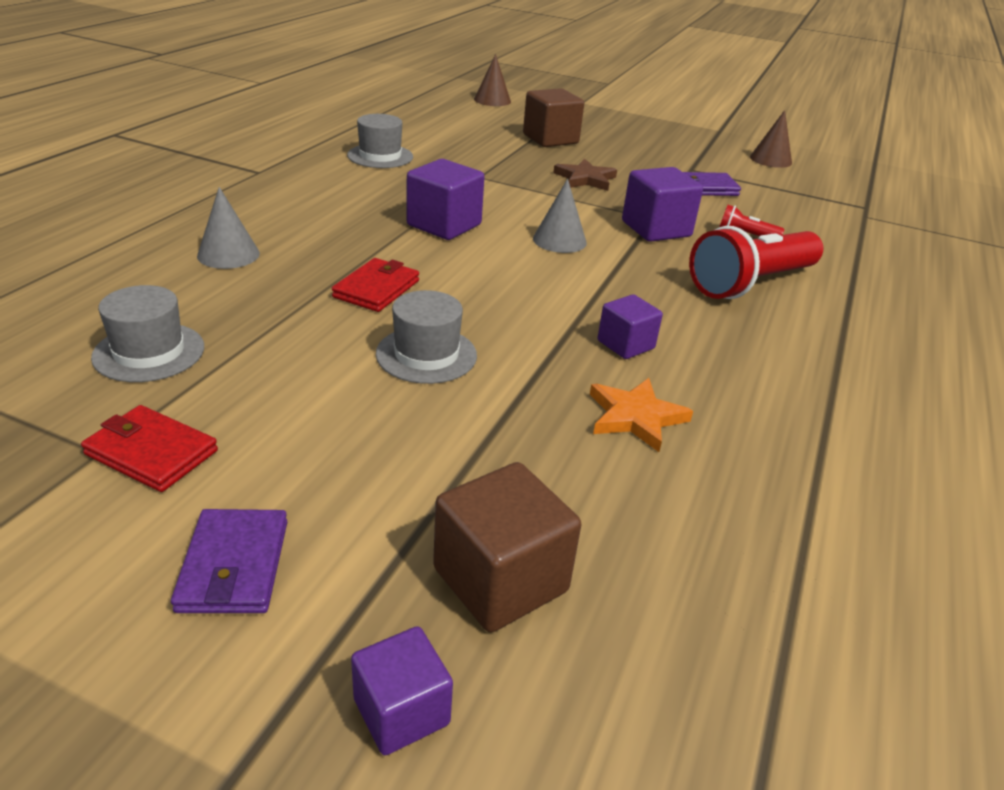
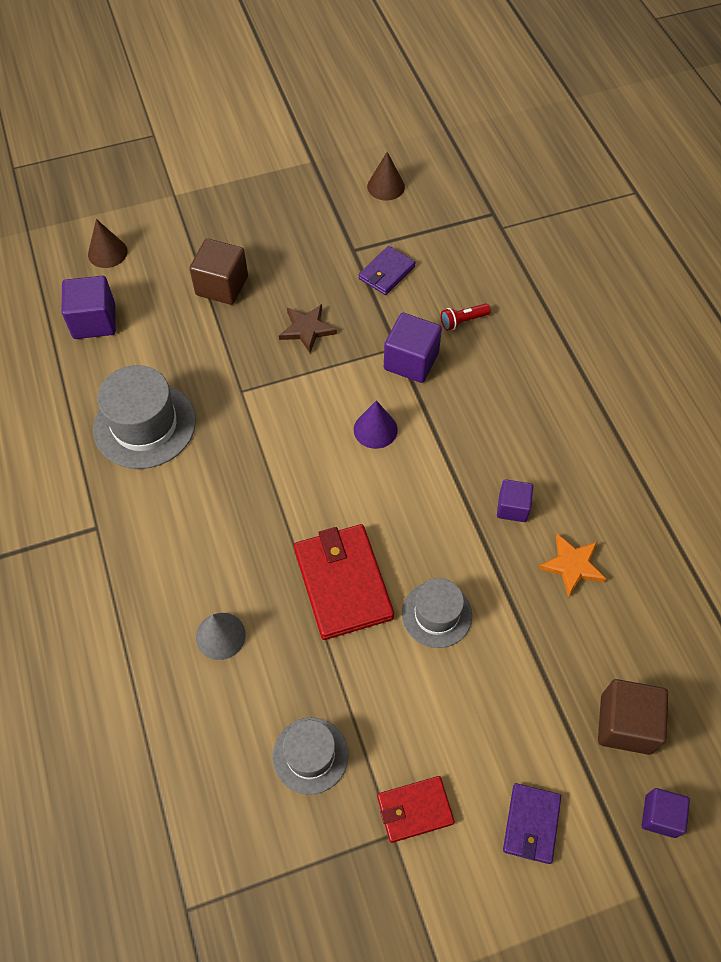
camera: 40 degrees left, 25 degrees up
(233, 565) = (531, 824): purple wallet -> purple wallet turned 60 degrees clockwise
(377, 289) = (343, 583): red wallet -> red wallet, size x1.75
(380, 156) = (144, 425): grey hat -> grey hat, size x1.61
(444, 225) = (294, 477): purple cube -> purple cube (94, 321)
(559, 240) = (375, 429): grey cone -> purple cone
(751, 283) = (513, 380): red flashlight -> none

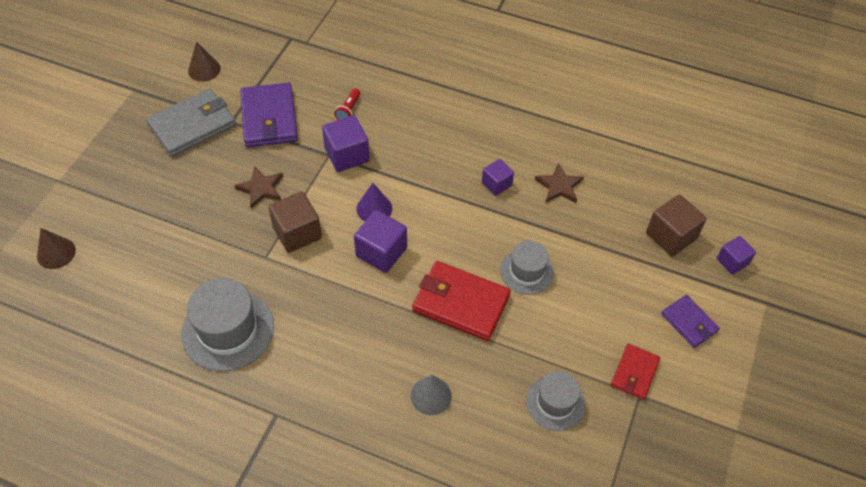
camera: 50 degrees left, 5 degrees down
(94, 321) = (105, 301): purple cube -> purple cube (381, 252)
(222, 286) = (170, 208): brown cube -> brown cube (297, 233)
(319, 229) = (192, 126): none -> grey wallet
(386, 273) = (269, 118): purple wallet -> purple wallet, size x1.75
(572, 565) = (559, 186): orange star -> brown star

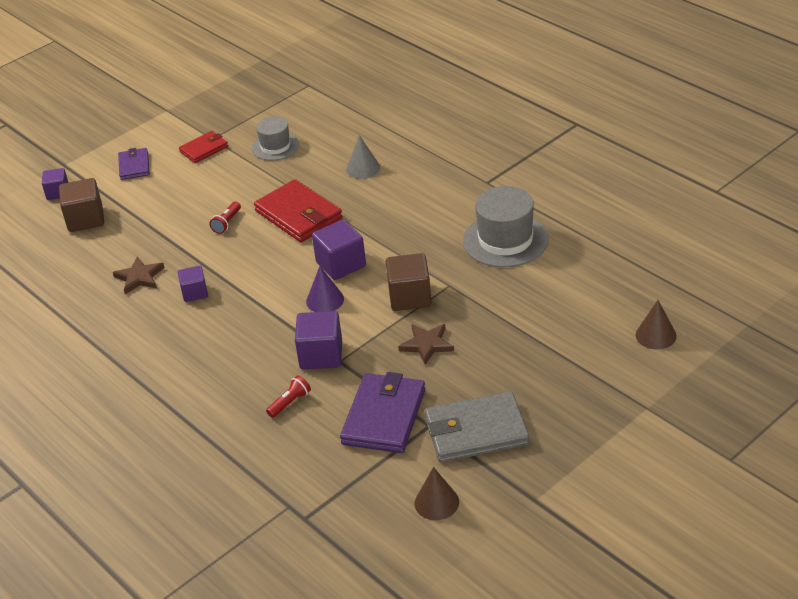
camera: 150 degrees left, 15 degrees down
(527, 271) = (227, 223): grey hat -> red flashlight

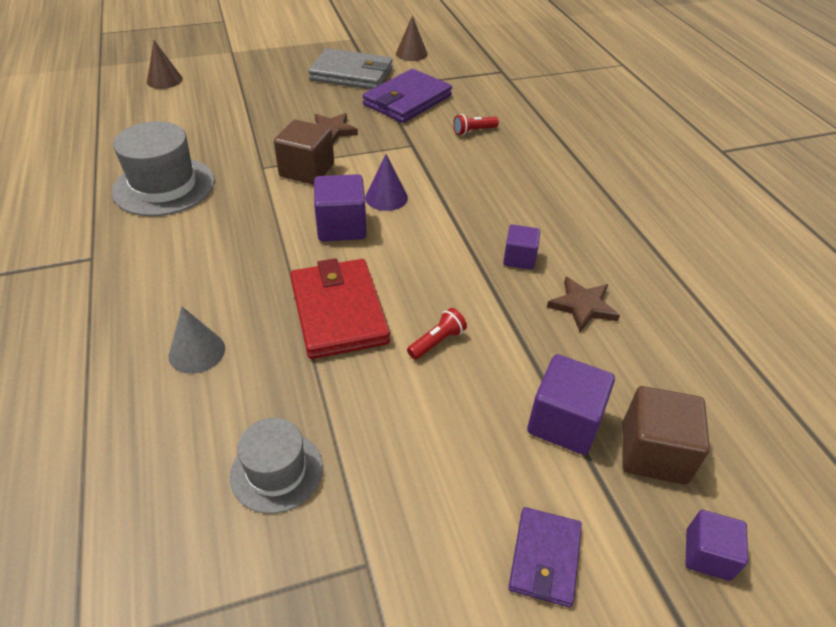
camera: 160 degrees left, 5 degrees up
(204, 149) = (397, 536): red wallet -> none
(321, 355) = (424, 154): purple cube -> purple cube (564, 422)

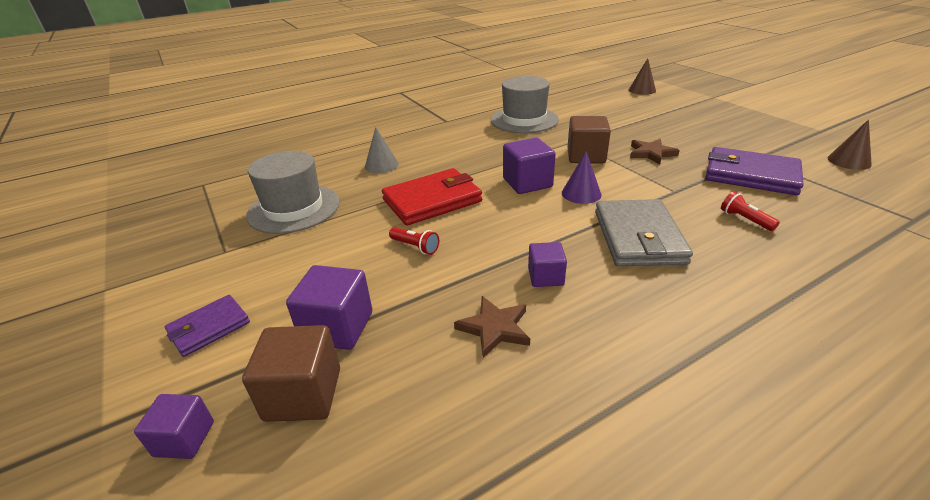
camera: 80 degrees right, 10 degrees down
(276, 471) = (294, 208): grey hat -> grey hat, size x1.61
(351, 74) = (756, 143): grey wallet -> grey wallet (638, 237)
(544, 558) = (209, 328): purple wallet -> purple wallet turned 45 degrees counterclockwise

